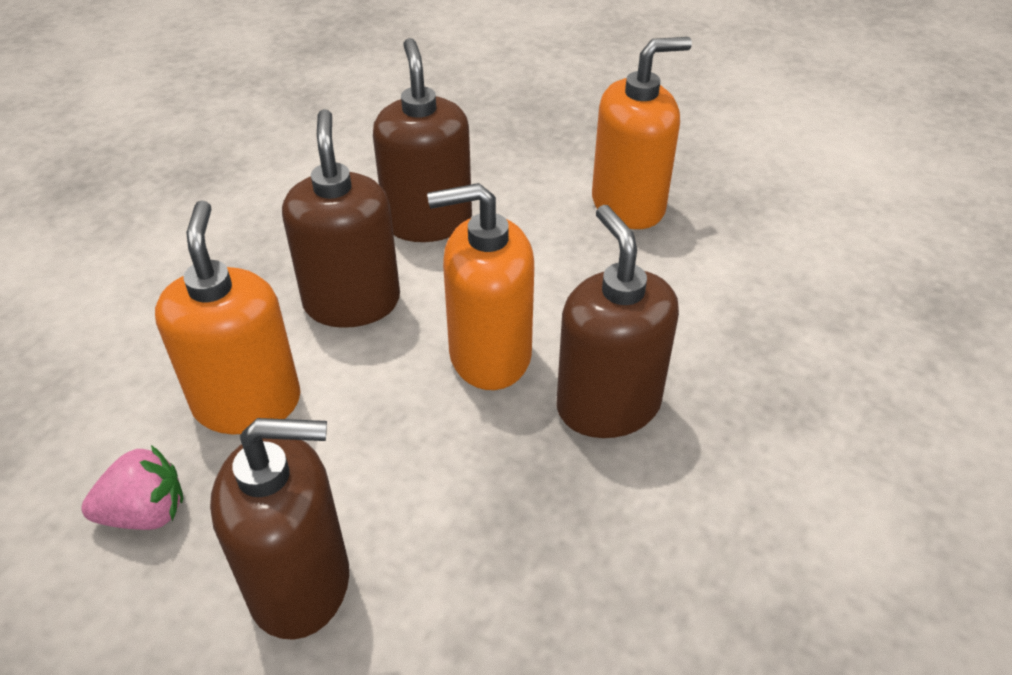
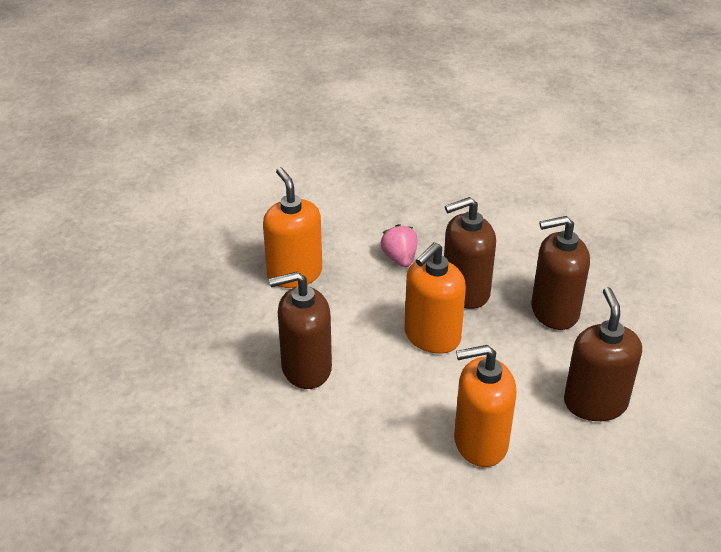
camera: 90 degrees left, 5 degrees down
(146, 513) = (567, 476): pink strawberry -> pink strawberry (400, 258)
(352, 302) = (389, 401): brown soap dispenser -> brown soap dispenser (554, 311)
(489, 355) = (432, 336): orange soap dispenser -> orange soap dispenser turned 45 degrees clockwise

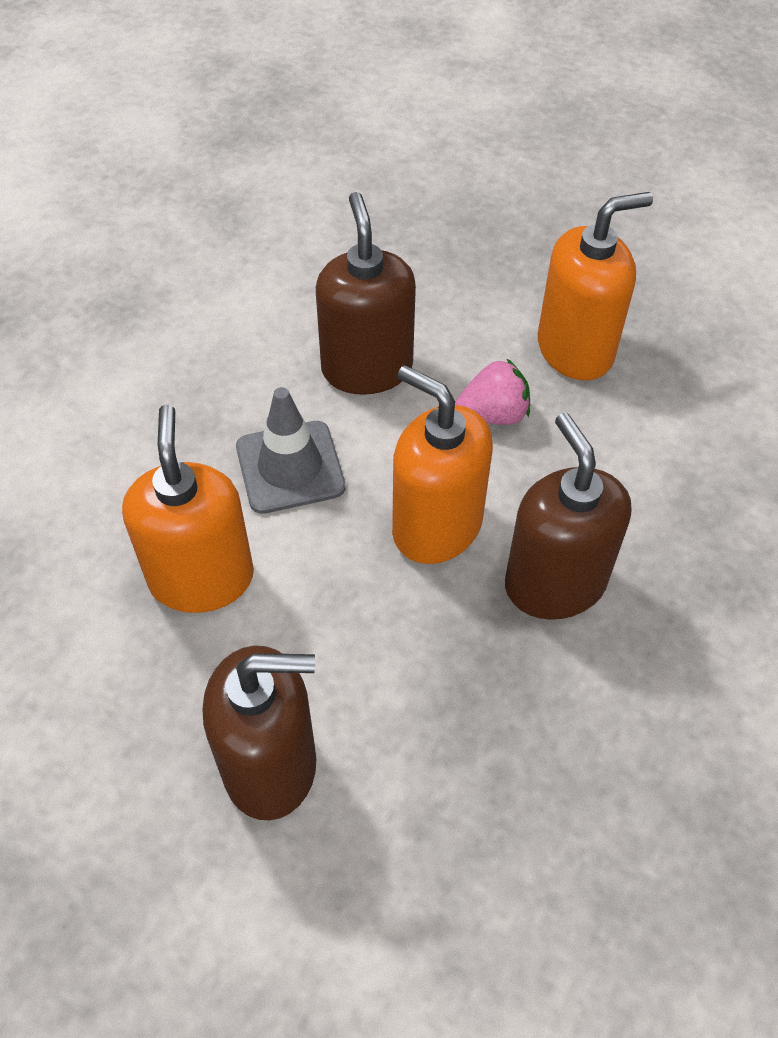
camera: 90 degrees right, 15 degrees up
(391, 404) = (290, 467): none -> grey traffic cone
(400, 258) = (633, 489): pink strawberry -> pink strawberry (493, 414)
(554, 311) = (510, 730): brown soap dispenser -> none

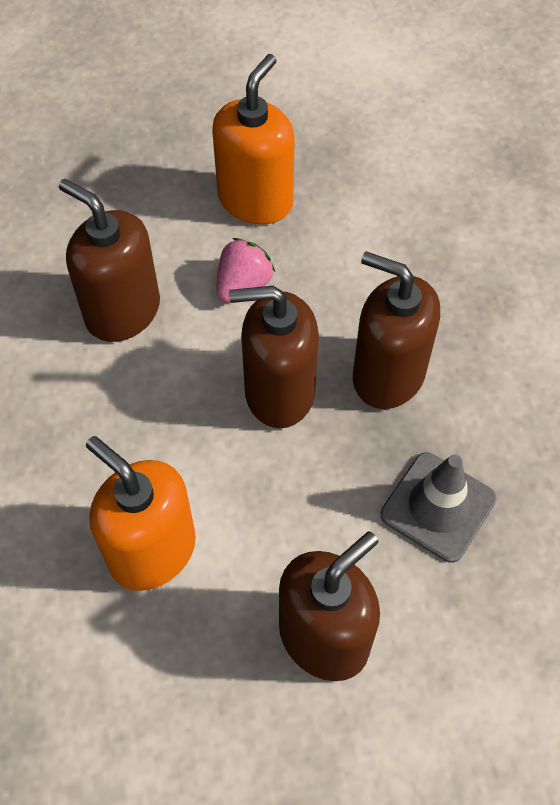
camera: 40 degrees left, 5 degrees up
(290, 467) = (137, 424): grey traffic cone -> grey traffic cone (438, 507)
(436, 526) = (279, 392): orange soap dispenser -> brown soap dispenser

